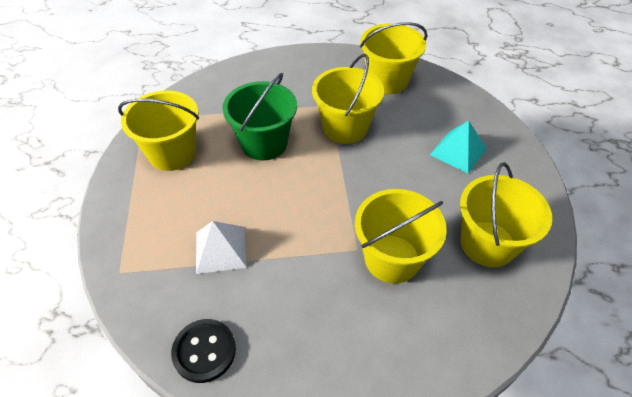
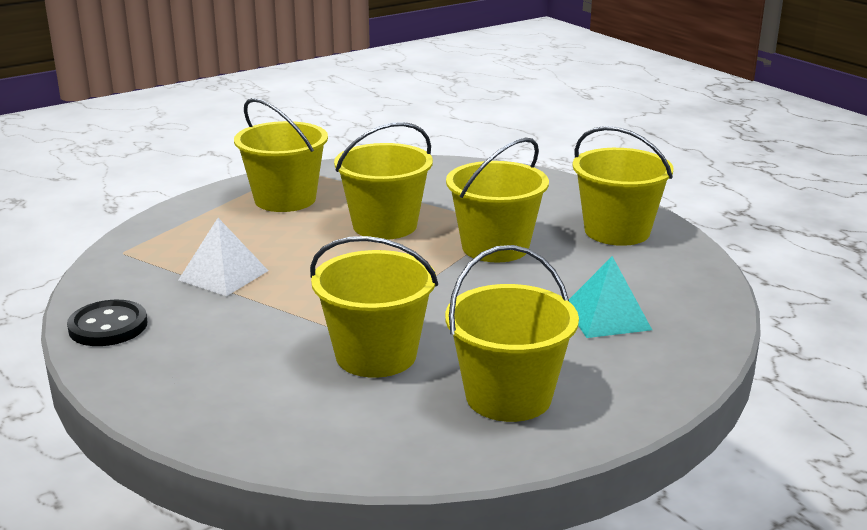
camera: 40 degrees right, 25 degrees down
(264, 143) = (385, 225): green bucket -> yellow bucket

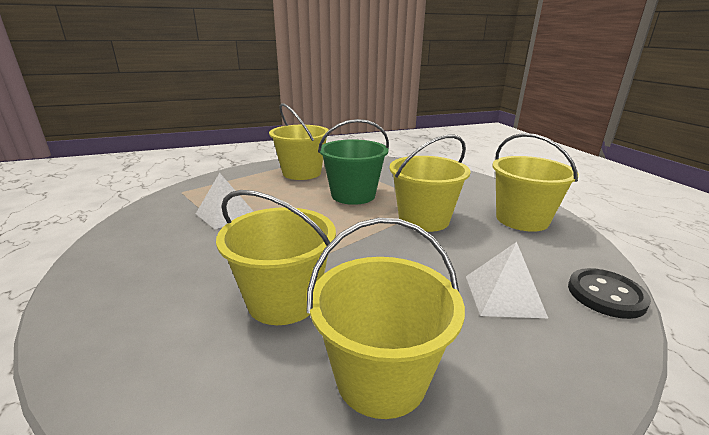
camera: 15 degrees right, 0 degrees up
(108, 326) = (119, 240): black button -> black button (606, 295)
(385, 225) = (353, 195): yellow bucket -> green bucket
(607, 317) = (503, 295): turquoise pyramid -> white pyramid

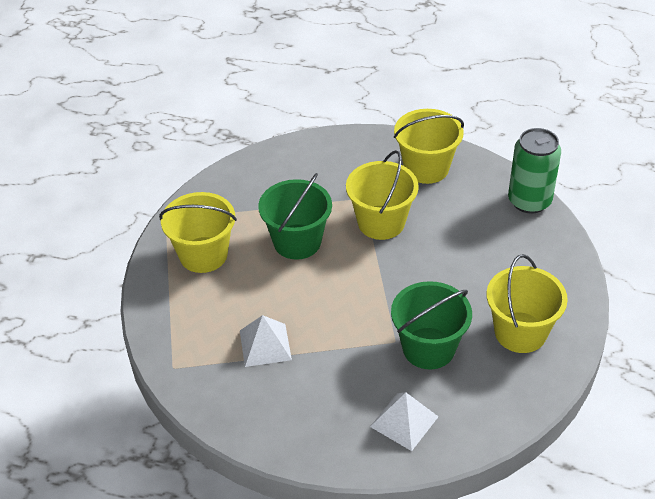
camera: 55 degrees left, 20 degrees up
(283, 300) = (428, 348): yellow bucket -> green bucket
(503, 295) = (498, 244): white pyramid -> white pyramid (404, 421)
(606, 295) = (529, 201): black button -> green can

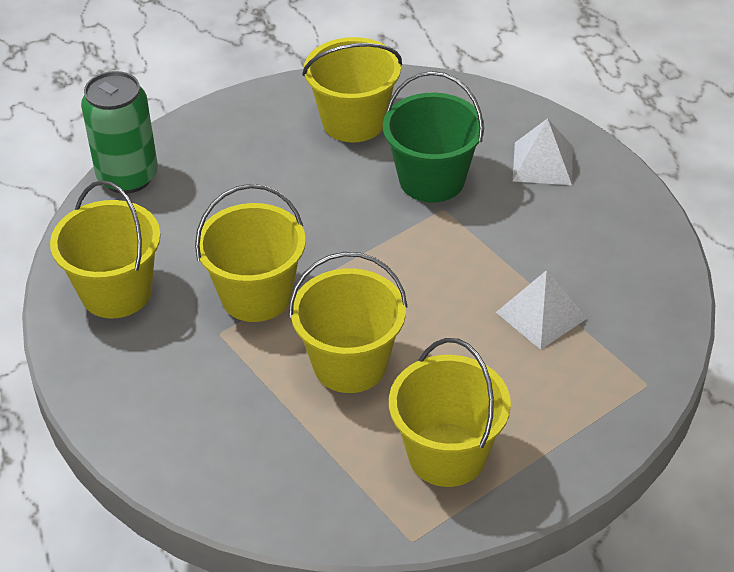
camera: 120 degrees left, 0 degrees up
(297, 242) = (350, 364): green bucket -> yellow bucket

